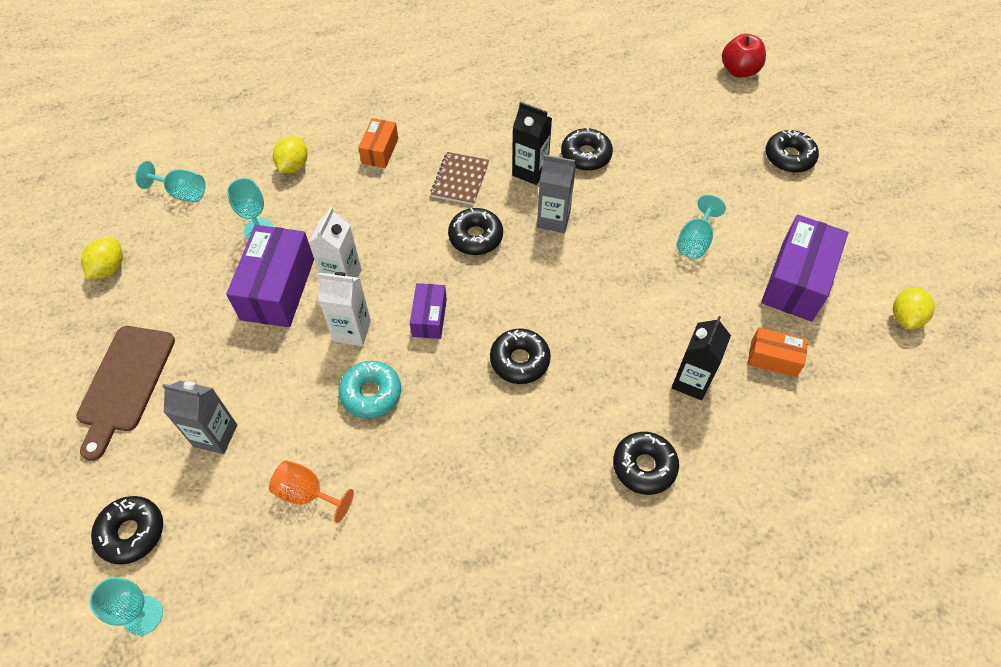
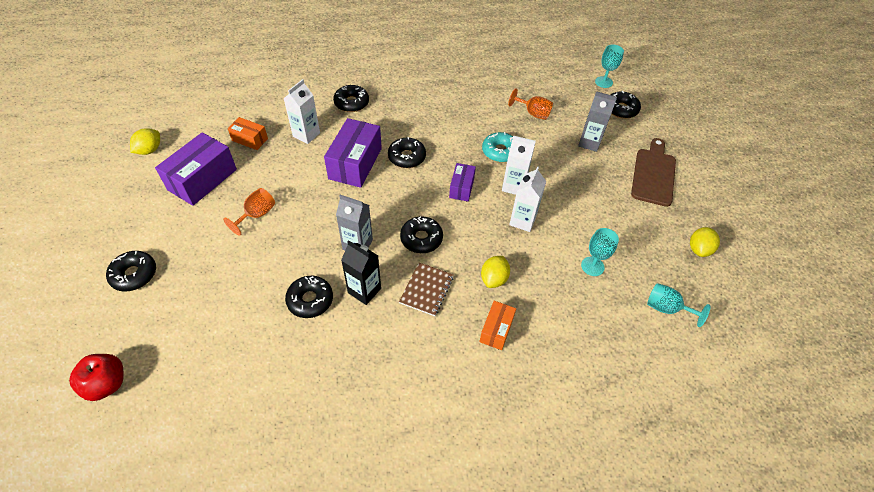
camera: 175 degrees left, 5 degrees down
(278, 289) = (568, 219): purple box -> purple box (355, 163)
(293, 166) = (574, 324): yellow lemon -> yellow lemon (494, 279)
(691, 381) = (306, 135): black carton -> white carton
(695, 241) = (257, 215): turquoise goblet -> orange goblet

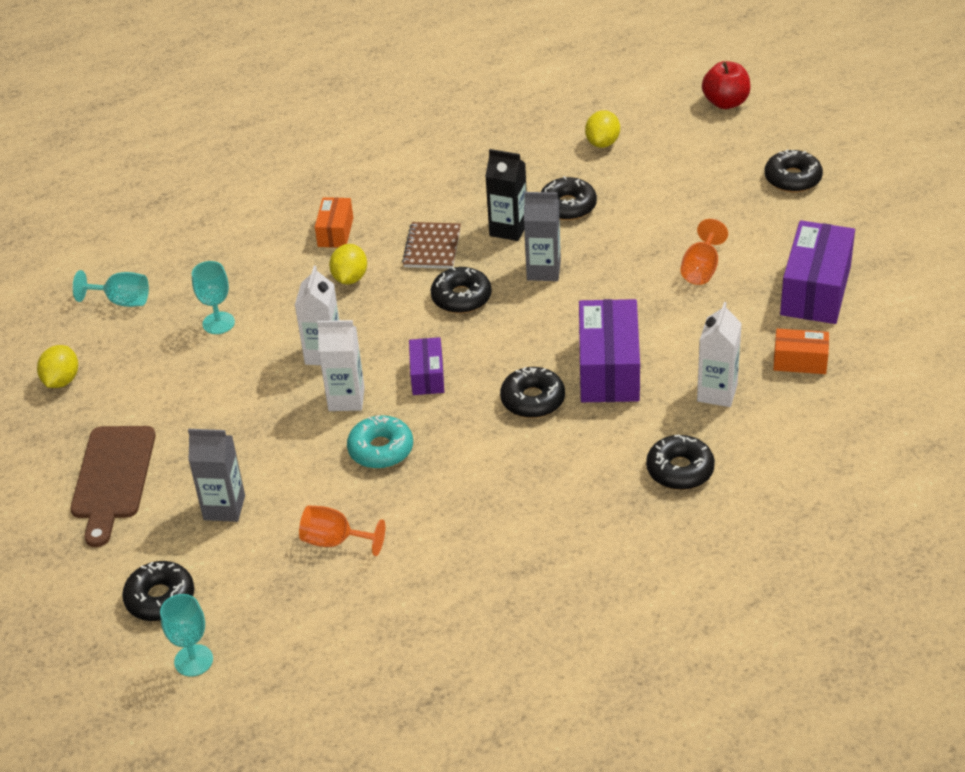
camera: 170 degrees right, 10 degrees down
(149, 150) = (933, 307): yellow lemon -> yellow lemon (602, 143)

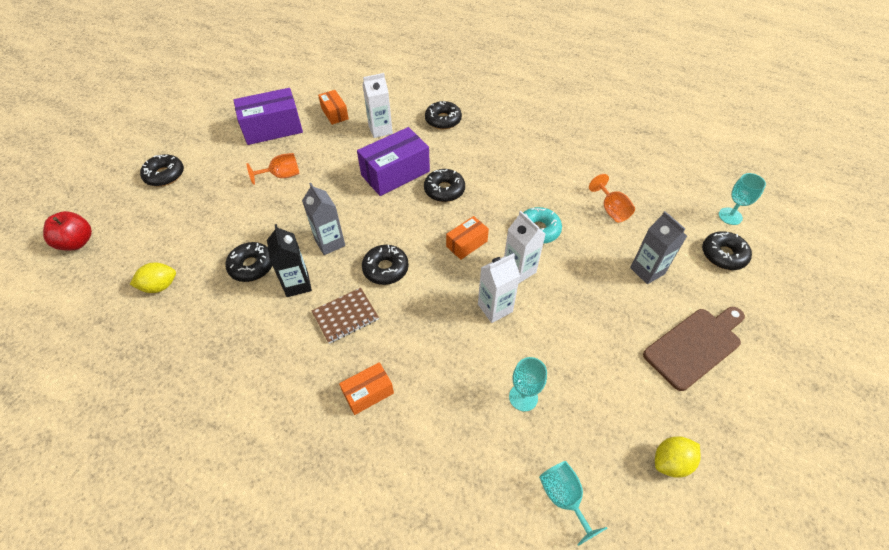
camera: 130 degrees left, 10 degrees up
(350, 278) = (413, 345): yellow lemon -> none
(427, 376) = (466, 244): purple box -> orange box

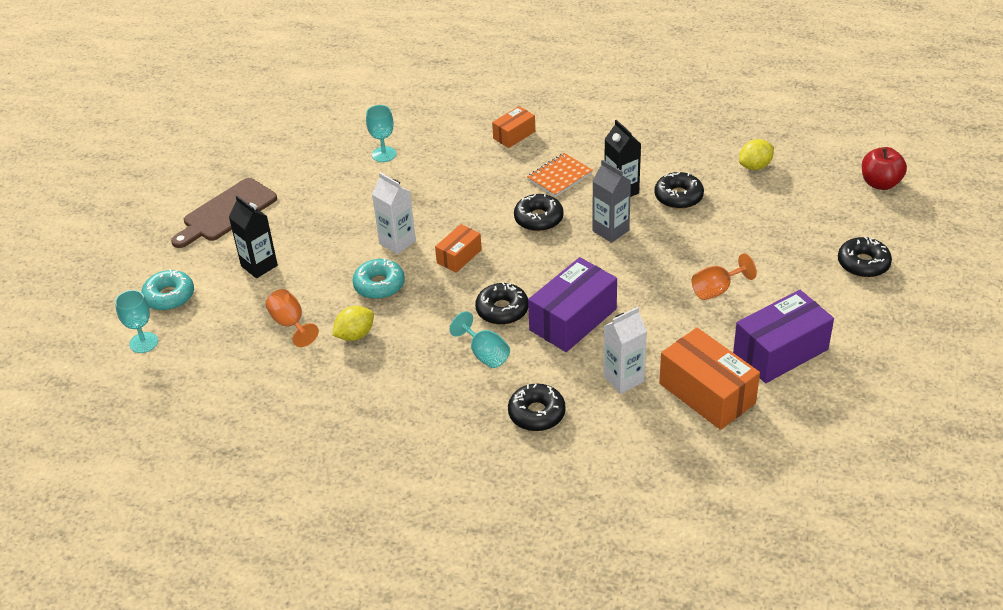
camera: 170 degrees right, 10 degrees down
(334, 113) = (707, 393): orange box -> orange box, size x1.82
(345, 316) = (559, 176): brown notebook -> orange notebook
(495, 308) = (417, 207): white carton -> none
(563, 497) = (350, 112): turquoise goblet -> turquoise goblet (485, 354)
(647, 271) = (259, 266): grey carton -> black carton
(671, 462) = (267, 141): yellow lemon -> yellow lemon (355, 335)
(723, 255) = (169, 296): black donut -> turquoise donut

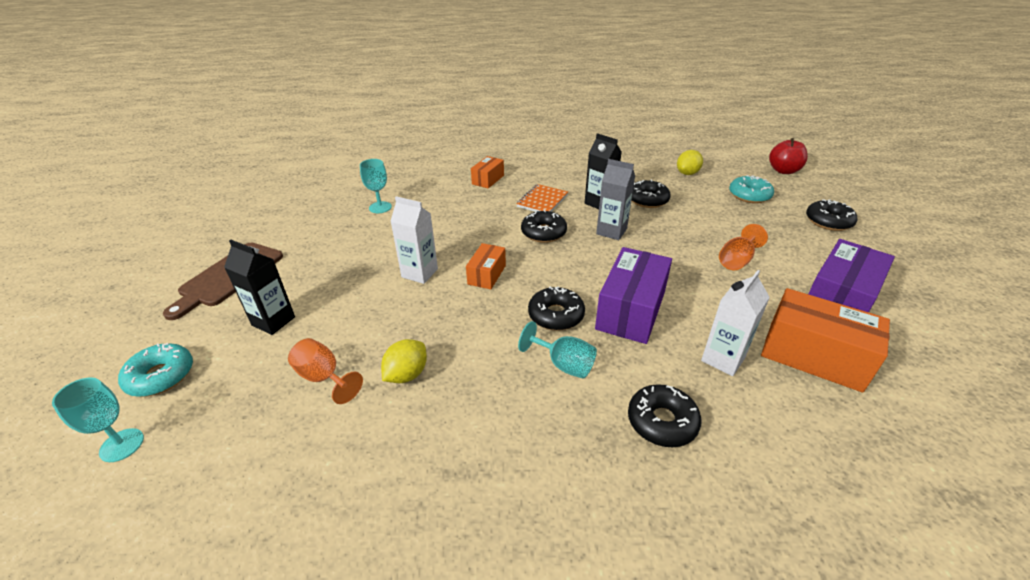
camera: 20 degrees left, 5 degrees down
(379, 285) = (416, 315): turquoise donut -> turquoise donut (749, 195)

